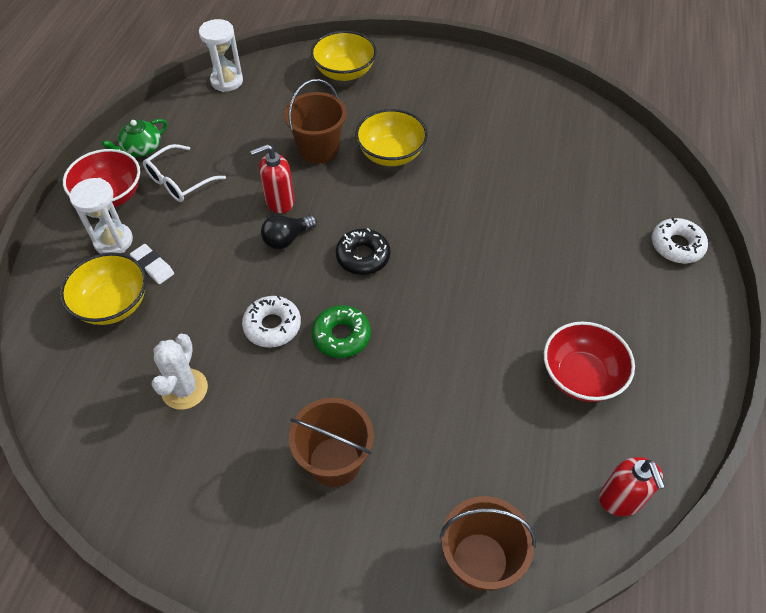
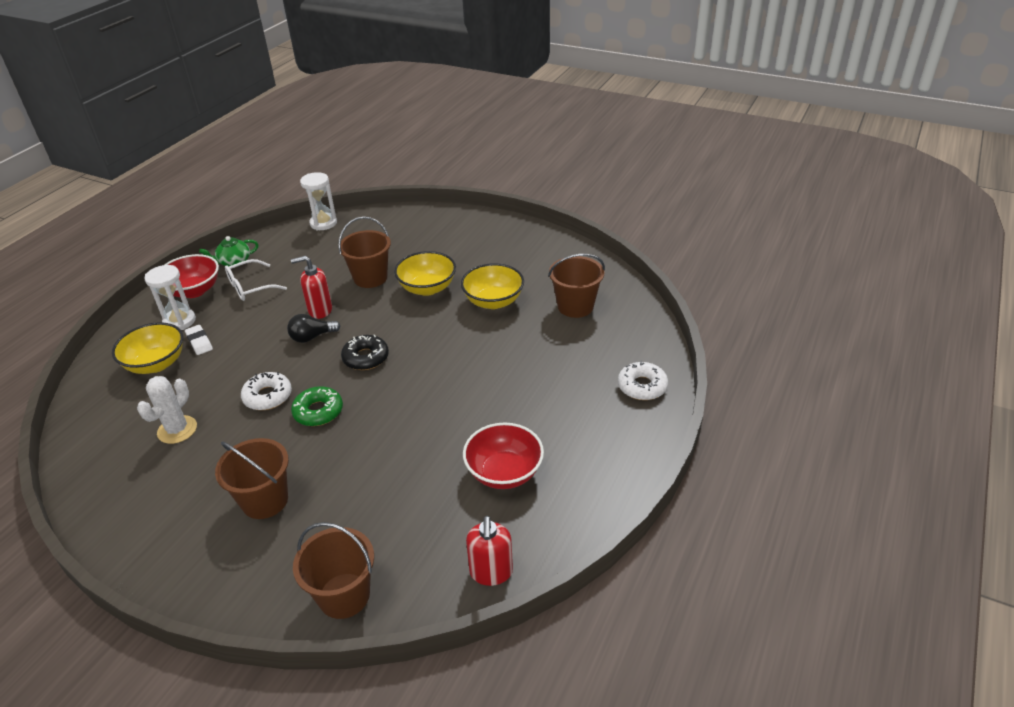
camera: 15 degrees right, 15 degrees down
(344, 72) = (420, 226): yellow bowl -> yellow bowl (493, 301)
(565, 156) = (575, 306): none -> brown bucket

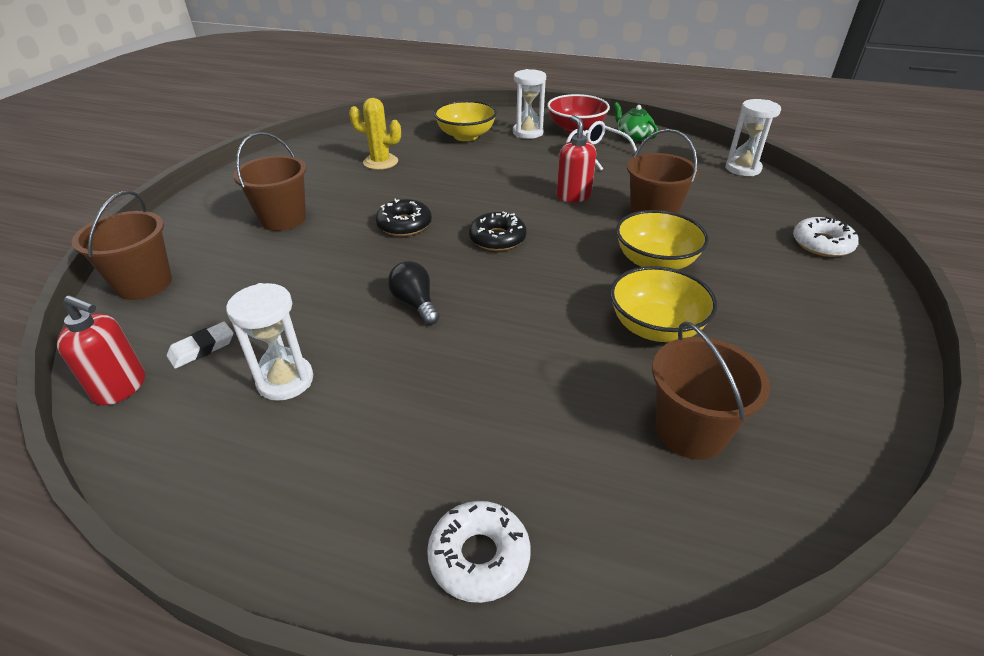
camera: 80 degrees right, 0 degrees up
(177, 430) = (380, 162): white cactus -> yellow cactus
(199, 342) = (500, 147): white eraser -> white eraser (202, 348)
(268, 396) = (426, 193): white donut -> white donut (822, 244)
(312, 337) = (524, 200): black light bulb -> black light bulb (415, 304)
(318, 411) = (404, 225): green donut -> black donut
(491, 572) = (121, 387): red soap dispenser -> red soap dispenser turned 150 degrees counterclockwise
(504, 472) = (285, 380): red bowl -> white hourglass

